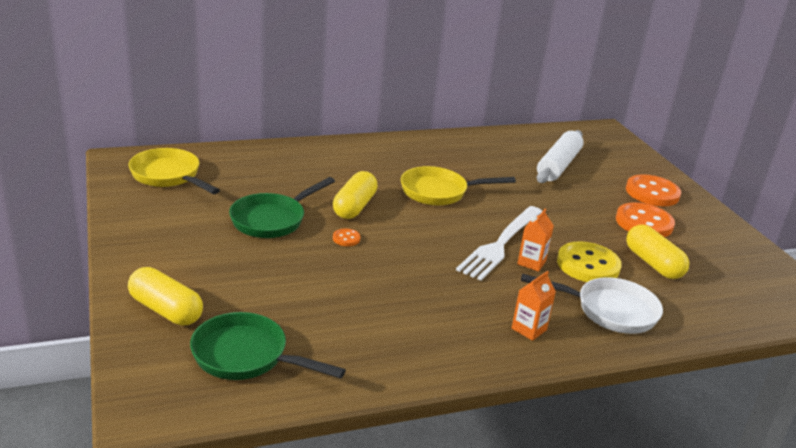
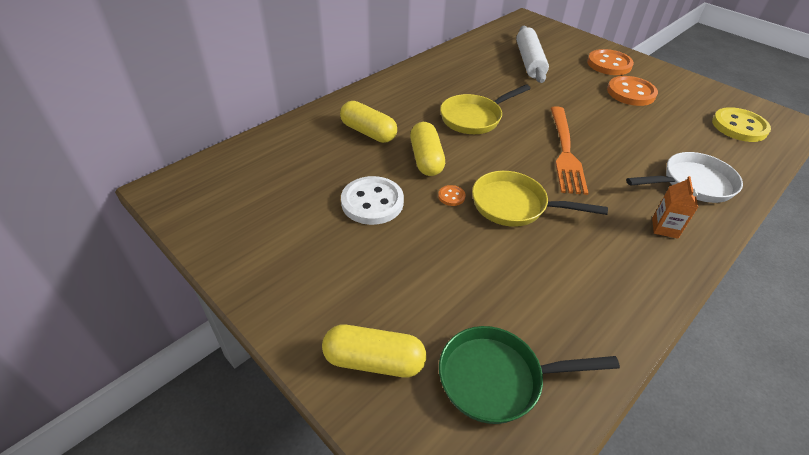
camera: 25 degrees left, 15 degrees up
(168, 176) = (231, 190): yellow pan -> yellow pan (514, 205)
(272, 220) = (372, 202): green pan -> white button
(500, 245) = (565, 152): white fork -> orange fork
(531, 262) = (602, 161): orange carton -> none
(588, 265) = (637, 146): yellow button -> yellow button (739, 127)
(653, 263) = (672, 127): yellow capsule -> yellow capsule (368, 132)

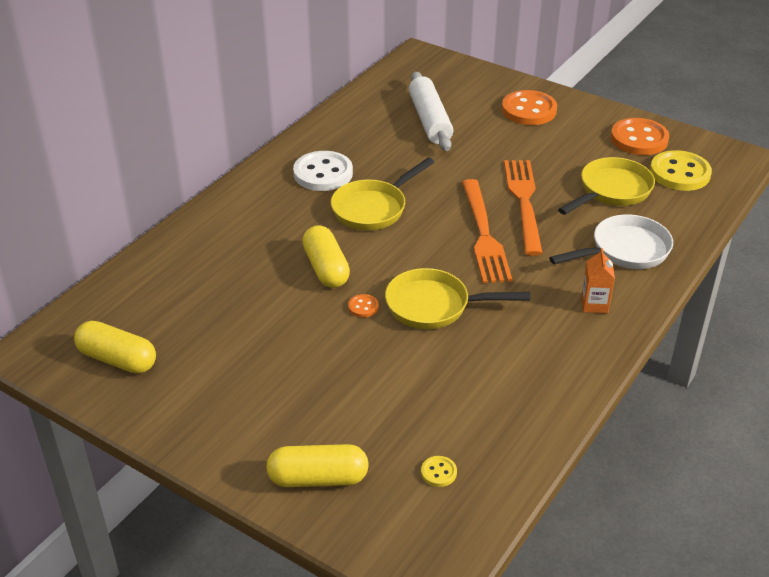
camera: 10 degrees left, 5 degrees down
(368, 132) = (250, 246): yellow capsule -> yellow capsule (117, 359)
(372, 202) = (276, 327): white button -> white button (323, 173)
(497, 378) = (438, 472): green pan -> yellow button
(601, 130) = (523, 201): none -> orange fork
(631, 93) = (556, 147): orange button -> orange button (639, 139)
(678, 132) = (611, 191): none -> yellow pan

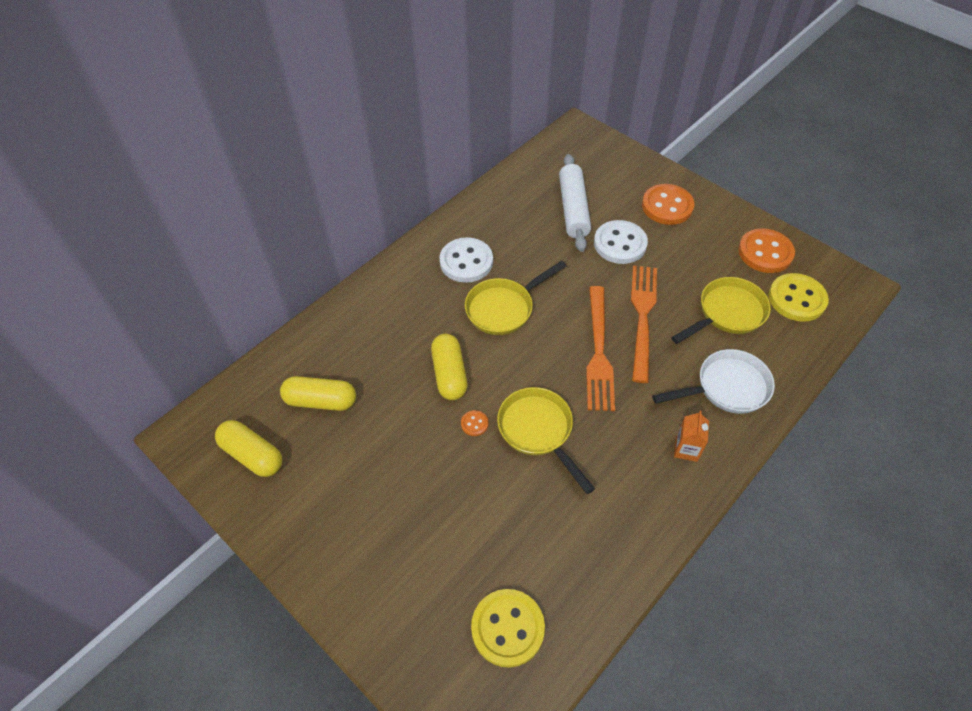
camera: 10 degrees right, 15 degrees up
(318, 478) = (400, 618): yellow capsule -> yellow capsule (321, 401)
(434, 306) = (538, 431): yellow pan -> yellow pan turned 45 degrees clockwise
(438, 472) = (507, 628): yellow button -> yellow button, size x2.25
(486, 144) = (620, 244): none -> white button

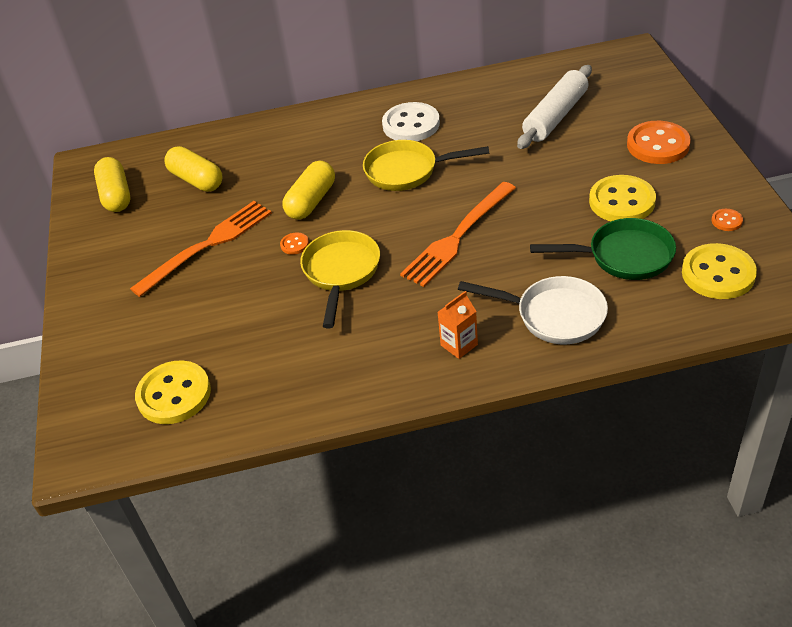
camera: 40 degrees right, 10 degrees down
(620, 244) = (572, 159): white button -> none
(642, 316) = (531, 225): orange fork -> orange fork (208, 244)
(685, 266) = (622, 201): none -> yellow button
(727, 313) = (623, 256): yellow pan -> green pan
(765, 252) = (726, 221): orange button -> orange button, size x0.44

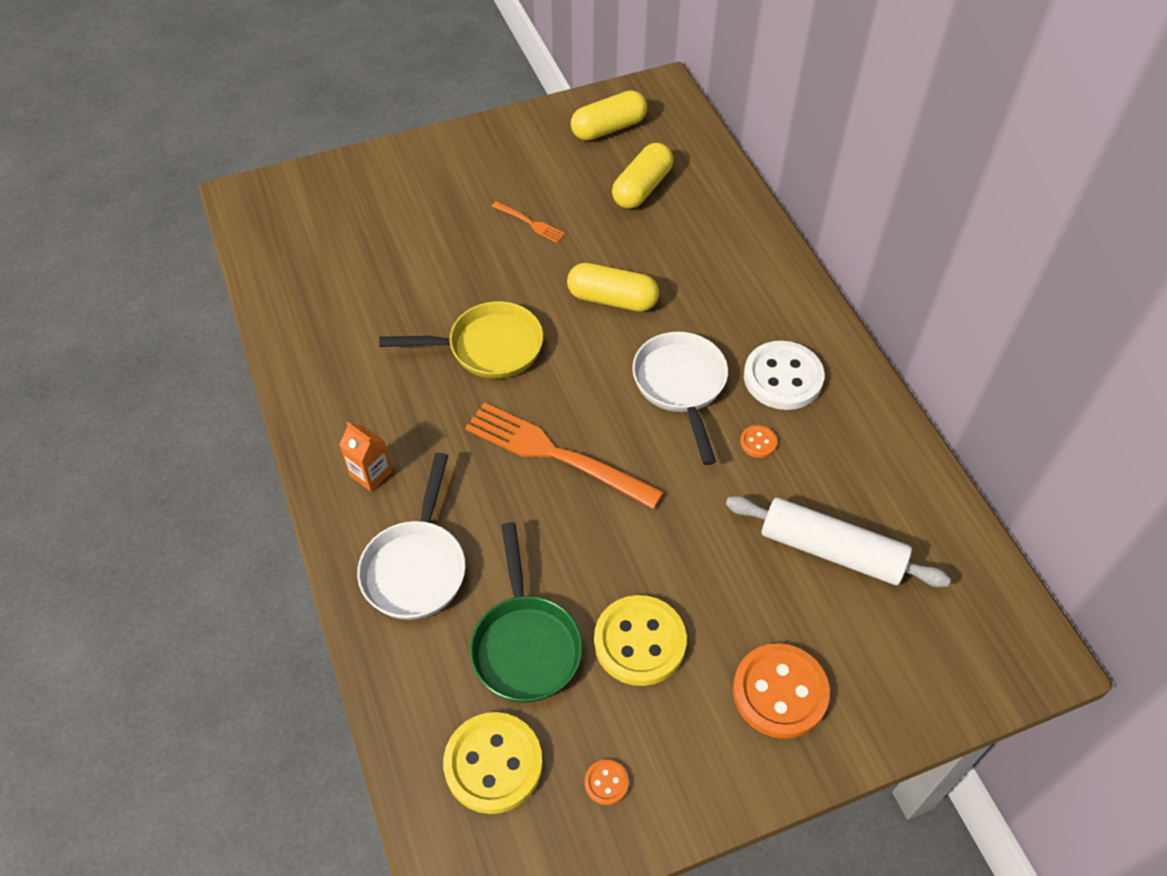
camera: 75 degrees right, 10 degrees up
(174, 394) = (314, 245): yellow button -> none
(208, 244) = (531, 223): orange fork -> orange fork, size x0.46
(294, 244) = (534, 297): orange button -> orange button (758, 442)
(407, 171) = (681, 386): yellow pan -> white pan

